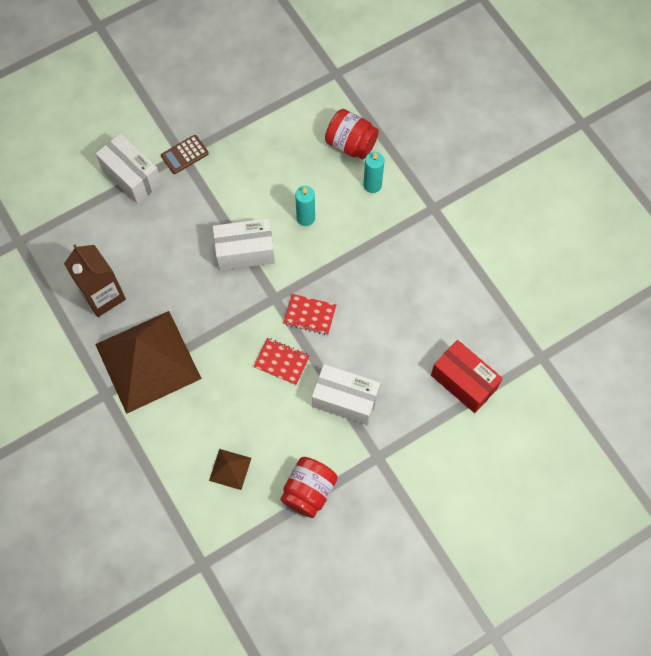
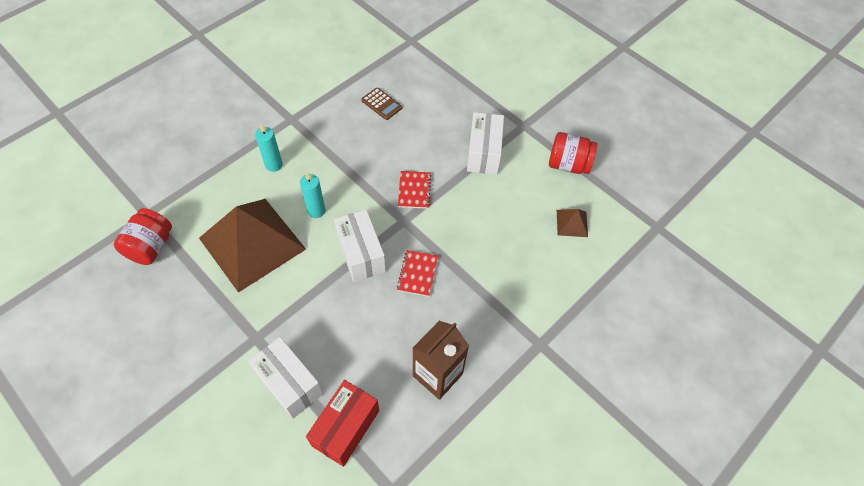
camera: 105 degrees left, 10 degrees down
(131, 176) = (289, 383): white box -> white box turned 75 degrees counterclockwise
(148, 361) = (495, 313): brown pyramid -> brown pyramid (252, 243)
(184, 155) = (256, 334): brown calculator -> brown calculator (381, 104)
(281, 362) = (464, 203): red notebook -> red notebook (417, 274)
(351, 144) = (230, 188): red jar -> red jar (151, 247)
(463, 382) = (445, 81): red box -> red box (345, 428)

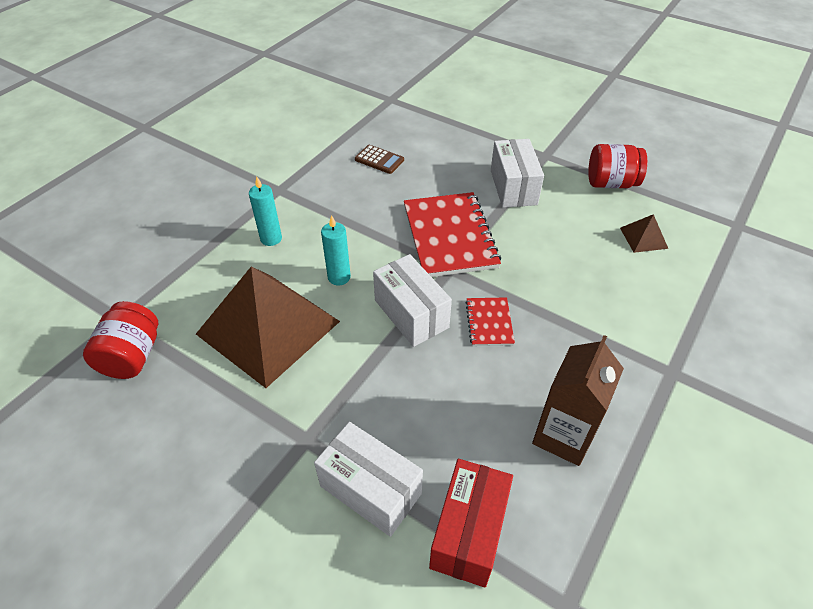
camera: 10 degrees left, 10 degrees down
(414, 190) = (449, 236): red notebook -> red notebook, size x2.04

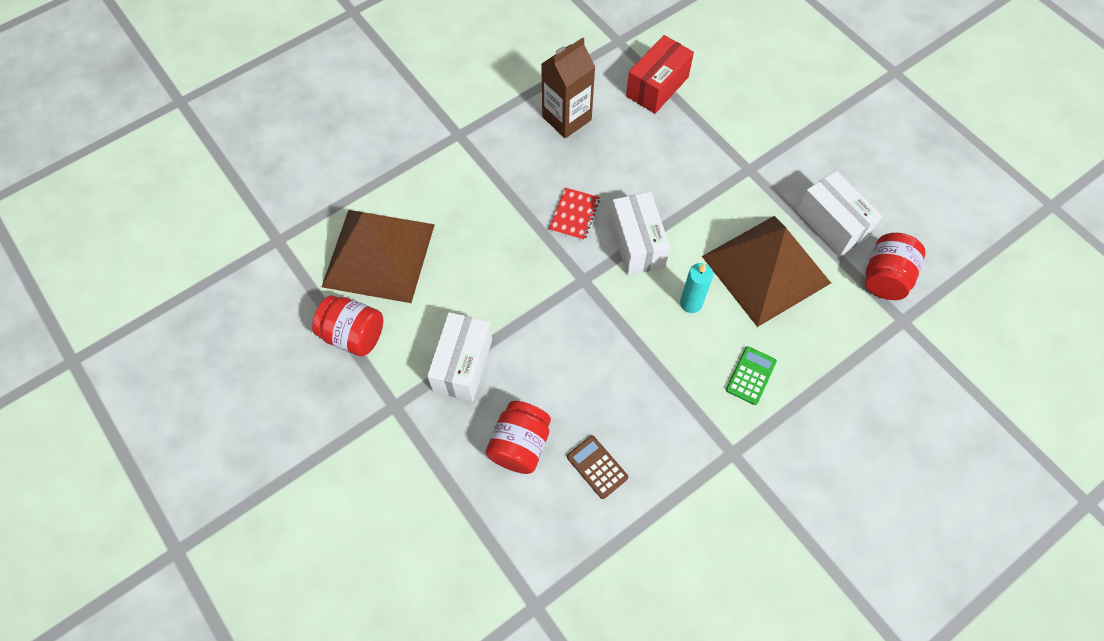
camera: 160 degrees left, 15 degrees up
(271, 238) = (750, 375): turquoise candle -> green calculator
(370, 489) = (711, 125): white box -> white box (832, 224)
(441, 157) = (520, 445): none -> red jar
(449, 236) = (565, 318): red notebook -> none
(643, 238) = (379, 255): brown pyramid -> brown pyramid, size x2.47

